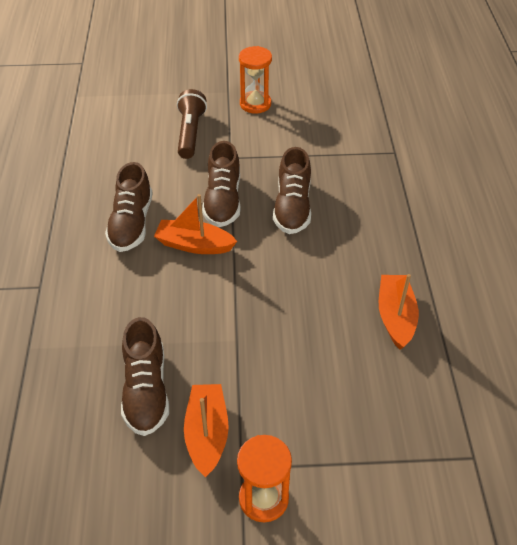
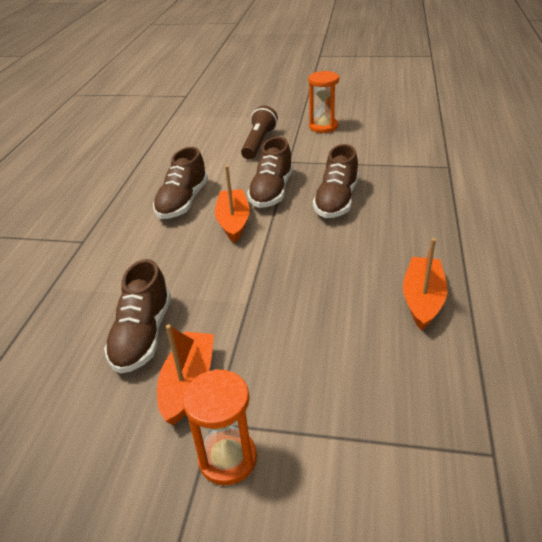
camera: 15 degrees right, 10 degrees down
(194, 245) = (233, 222): orange boat -> orange boat turned 60 degrees clockwise

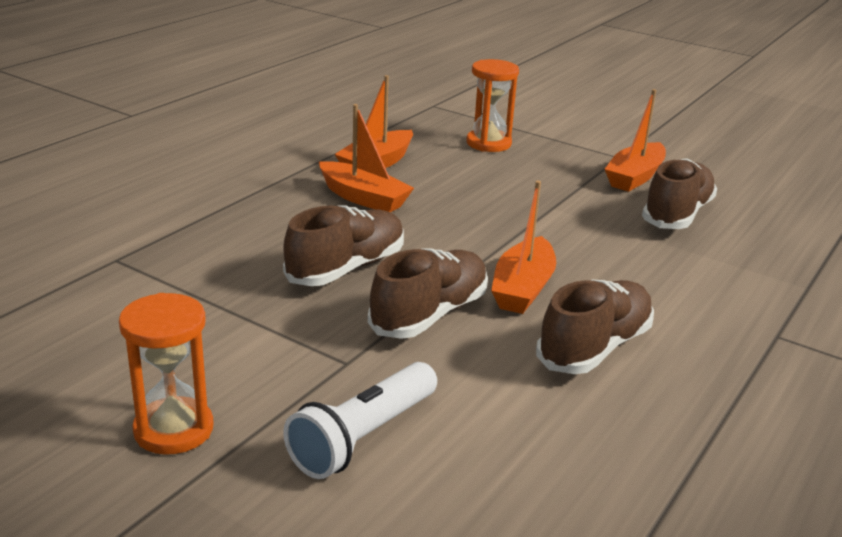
camera: 160 degrees left, 10 degrees down
(227, 458) = (613, 143): orange hourglass -> orange hourglass (488, 143)
(259, 143) = (363, 437): brown flashlight -> white flashlight
(387, 256) = (363, 198): none -> orange boat

